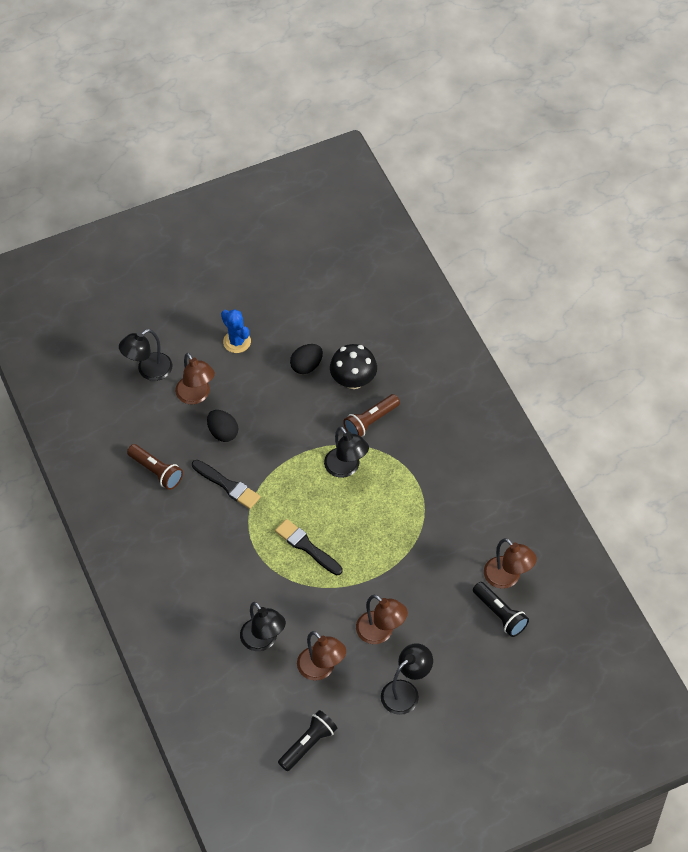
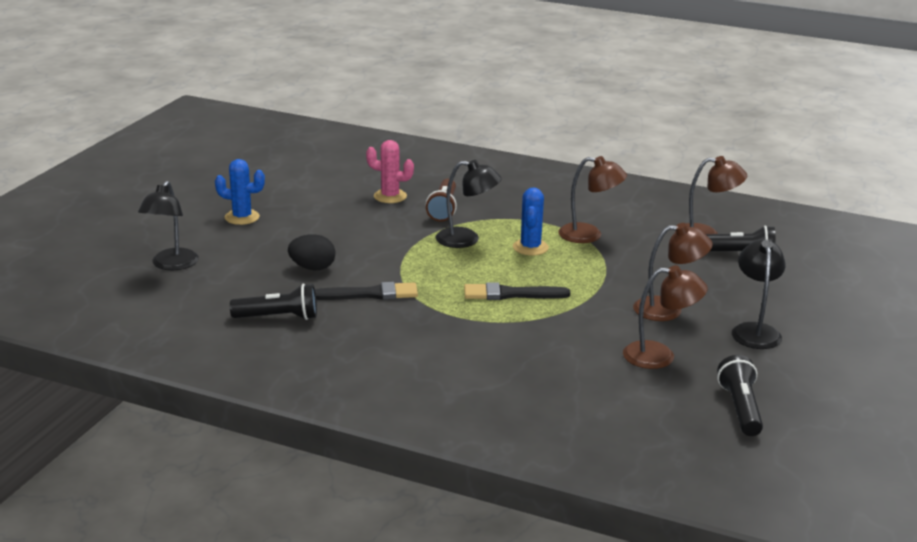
camera: 45 degrees left, 30 degrees down
(156, 471) = (279, 317): brown flashlight -> black flashlight
(196, 396) = (249, 259): brown lamp -> brown lamp (589, 235)
(263, 641) = (574, 367): black lamp -> none
(306, 366) = (333, 205): black egg -> none
(353, 380) = (390, 196): black mushroom -> pink cactus
(375, 507) = (530, 247): none -> blue cactus

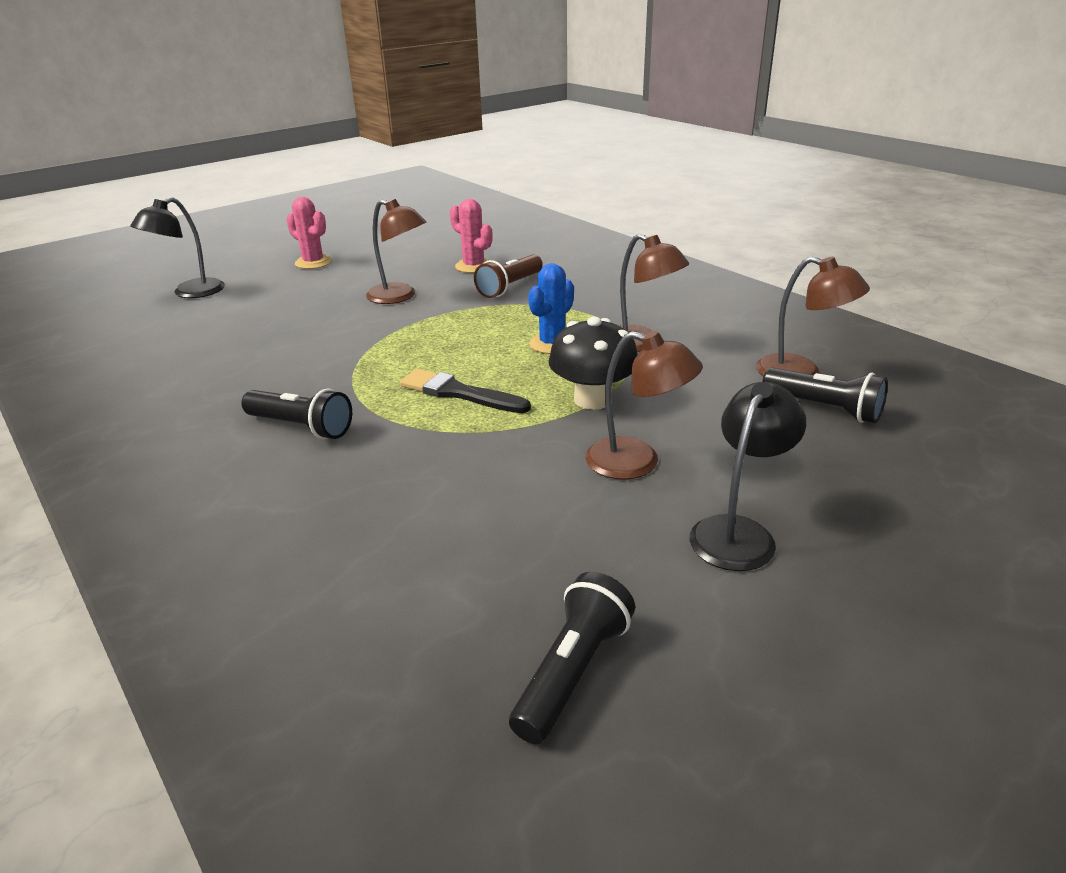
camera: 30 degrees right, 5 degrees up
(242, 217) = (313, 262): blue cactus -> pink cactus
(279, 317) = (194, 362): black flashlight -> black flashlight (301, 427)
(312, 268) = (301, 320): black egg -> none
(370, 294) = (313, 358): black brush -> none
(466, 239) = (492, 321): black lamp -> none
(601, 279) = (592, 399): none -> black mushroom
(660, 356) = (547, 532): brown lamp -> brown lamp (399, 297)

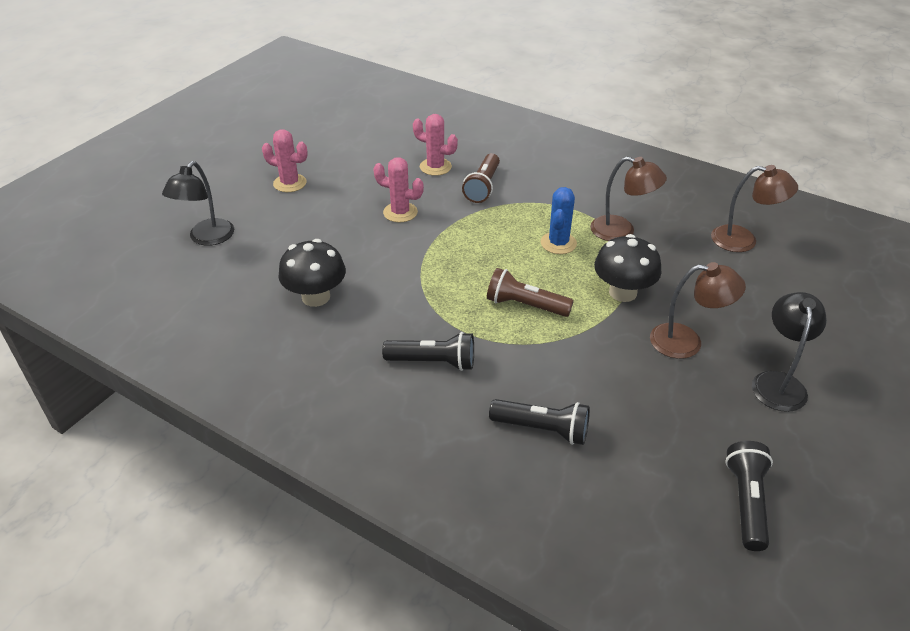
camera: 20 degrees left, 10 degrees up
(240, 351) = (316, 297): none -> black mushroom
(399, 297) = (400, 212): brown lamp -> pink cactus
(459, 393) = (525, 305): black brush -> brown flashlight
(825, 408) = (774, 270): black flashlight -> black flashlight (542, 429)

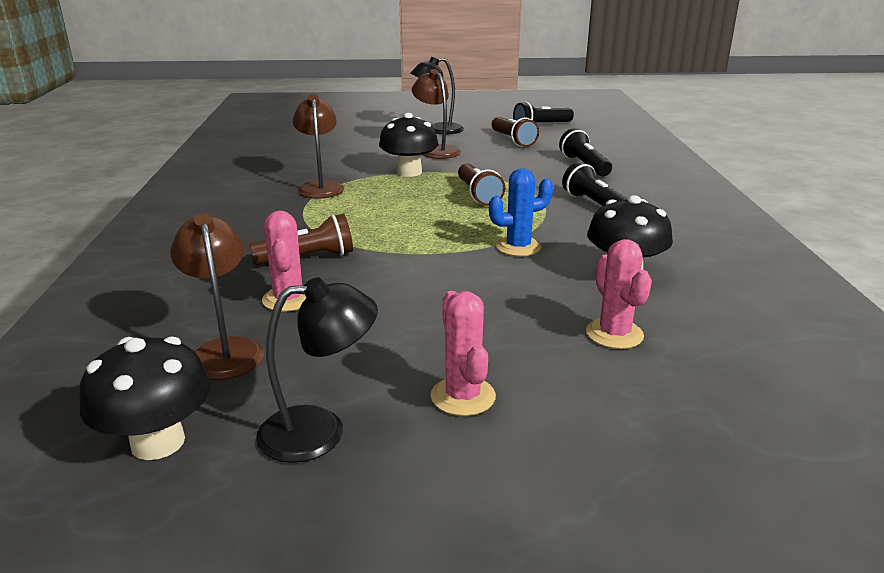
camera: 125 degrees left, 15 degrees down
(207, 238) = (679, 396): black lamp -> black lamp (320, 431)
(355, 115) = (158, 442): none -> black mushroom
(400, 212) = (421, 285): pink cactus -> pink cactus (614, 334)
(558, 243) = (372, 203): blue cactus -> blue cactus (518, 247)
(687, 427) = (513, 140): none -> brown flashlight
(743, 240) = (284, 153): brown lamp -> brown lamp (225, 350)

